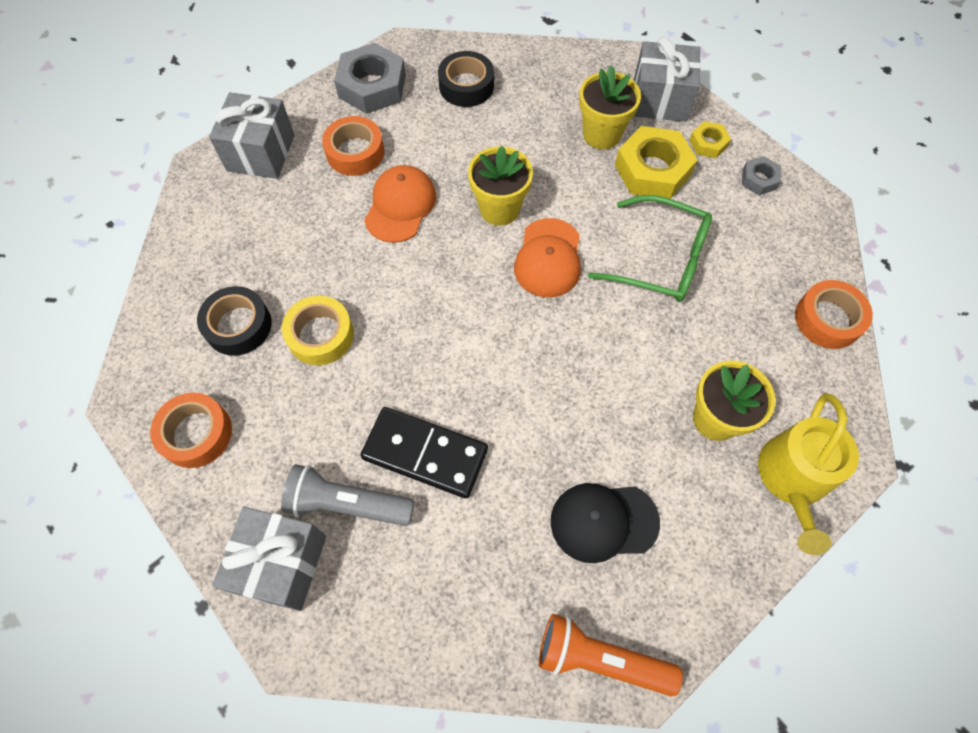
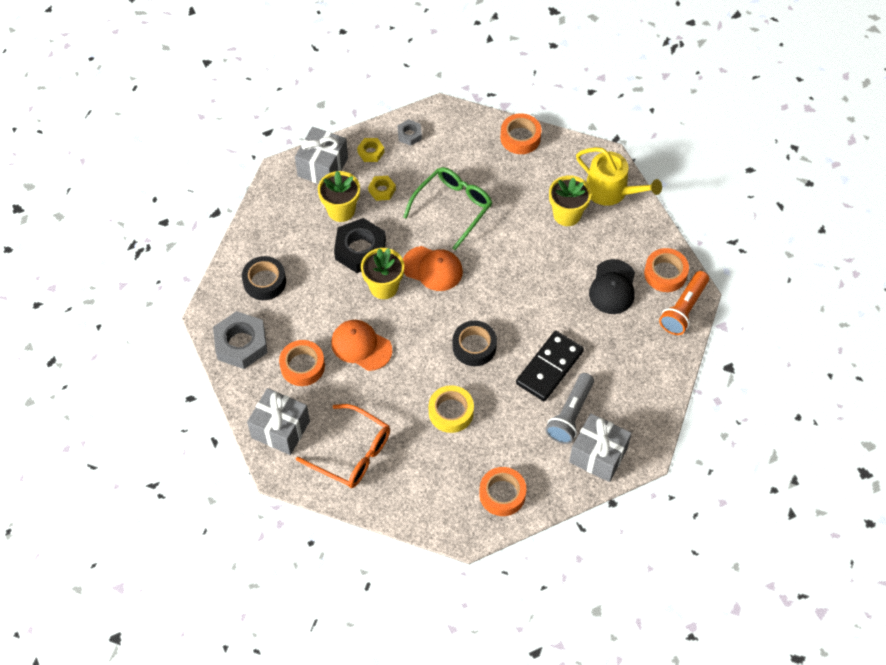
camera: 75 degrees left, 5 degrees down
(238, 235) = (352, 453): none -> orange glasses
(238, 326) = (429, 461): black tape -> black tape (474, 346)
(548, 169) = (360, 249): none -> black nut
(652, 170) = (382, 190): yellow nut -> yellow nut, size x0.51
(663, 609) = (665, 273): none -> orange tape

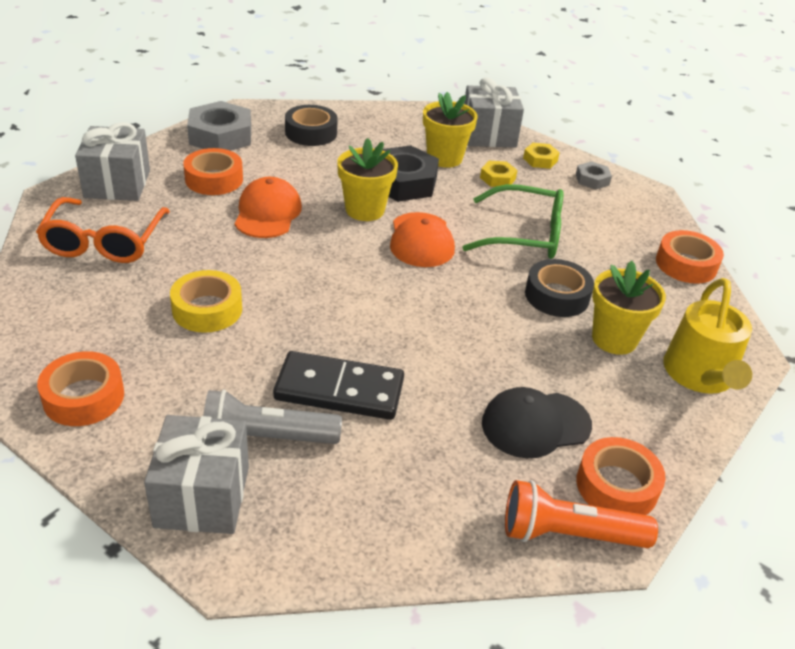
camera: 60 degrees right, 20 degrees down
(474, 346) = (327, 304): black tape -> black tape (557, 296)

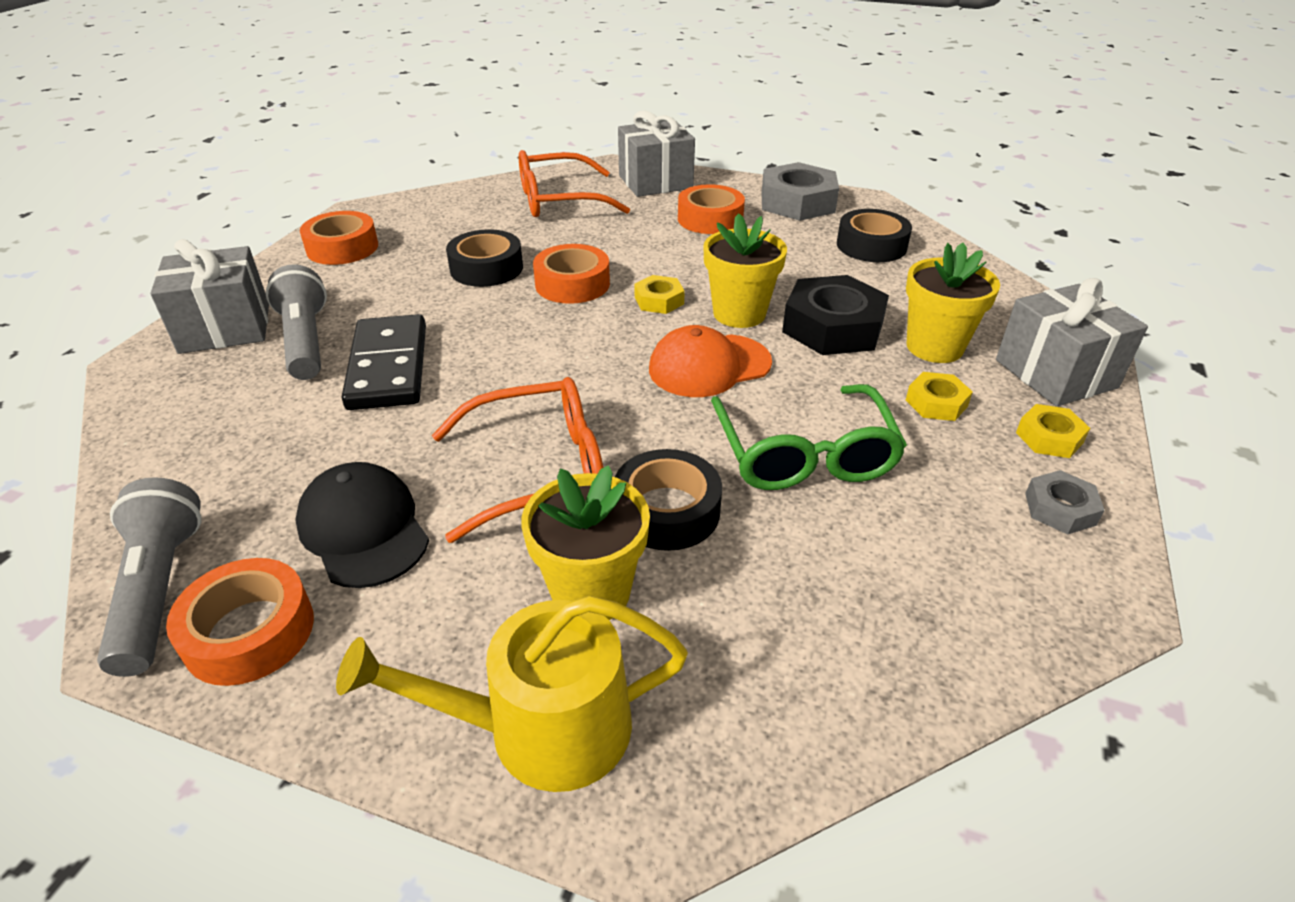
camera: 75 degrees right, 0 degrees up
(207, 309) = (486, 268): yellow tape -> black tape
(268, 213) = (675, 259): orange cap -> none
(325, 237) = (659, 300): none -> yellow nut
(502, 336) = (539, 470): none -> orange glasses
(569, 534) = (159, 590): orange flashlight -> grey flashlight
(686, 264) = (892, 682): orange tape -> orange tape (572, 284)

